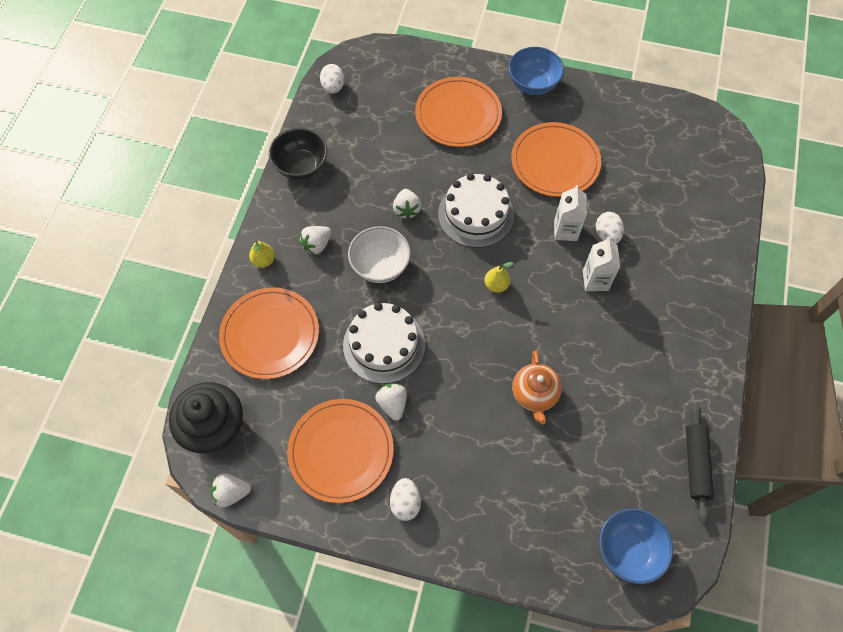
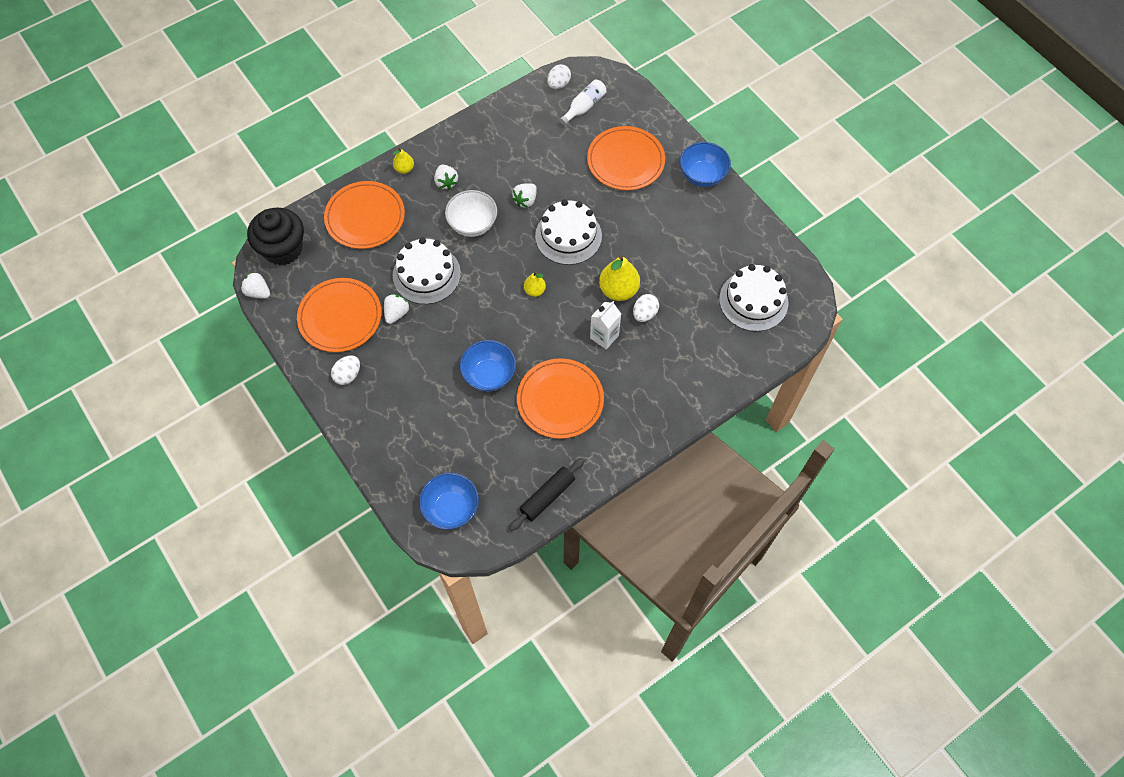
camera: 40 degrees right, 0 degrees up
(301, 166) = (485, 124): black bowl -> none
(317, 245) = (446, 182): white strawberry -> white strawberry turned 105 degrees counterclockwise
(375, 92) = (584, 107): none -> white bottle
(534, 394) = (489, 375): orange teapot -> blue bowl
(555, 162) = (660, 240): orange plate -> orange plate (560, 400)
(565, 230) = (618, 290): white carton -> yellow pear
(678, 159) = (753, 301): none -> white cake

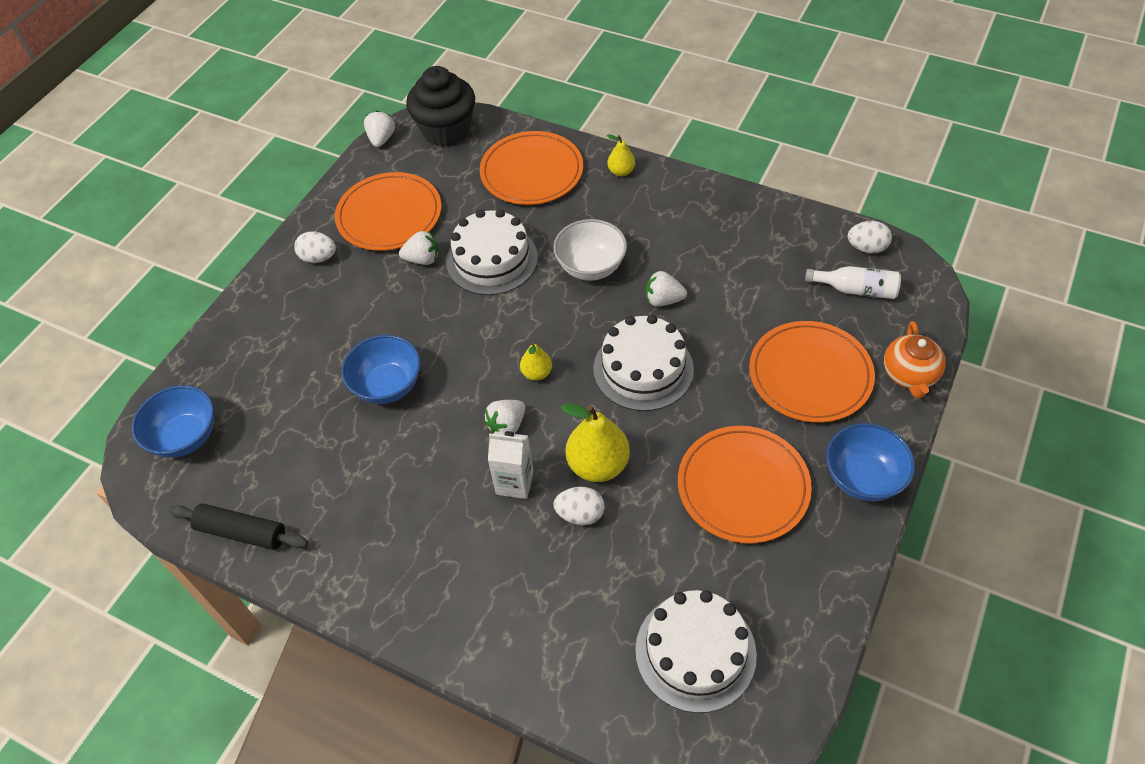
camera: 65 degrees right, 10 degrees down
(446, 182) = (631, 215): white strawberry -> white strawberry (507, 425)
(560, 400) = (390, 478): orange plate -> orange plate (743, 486)
(655, 118) = (909, 375): none -> orange teapot

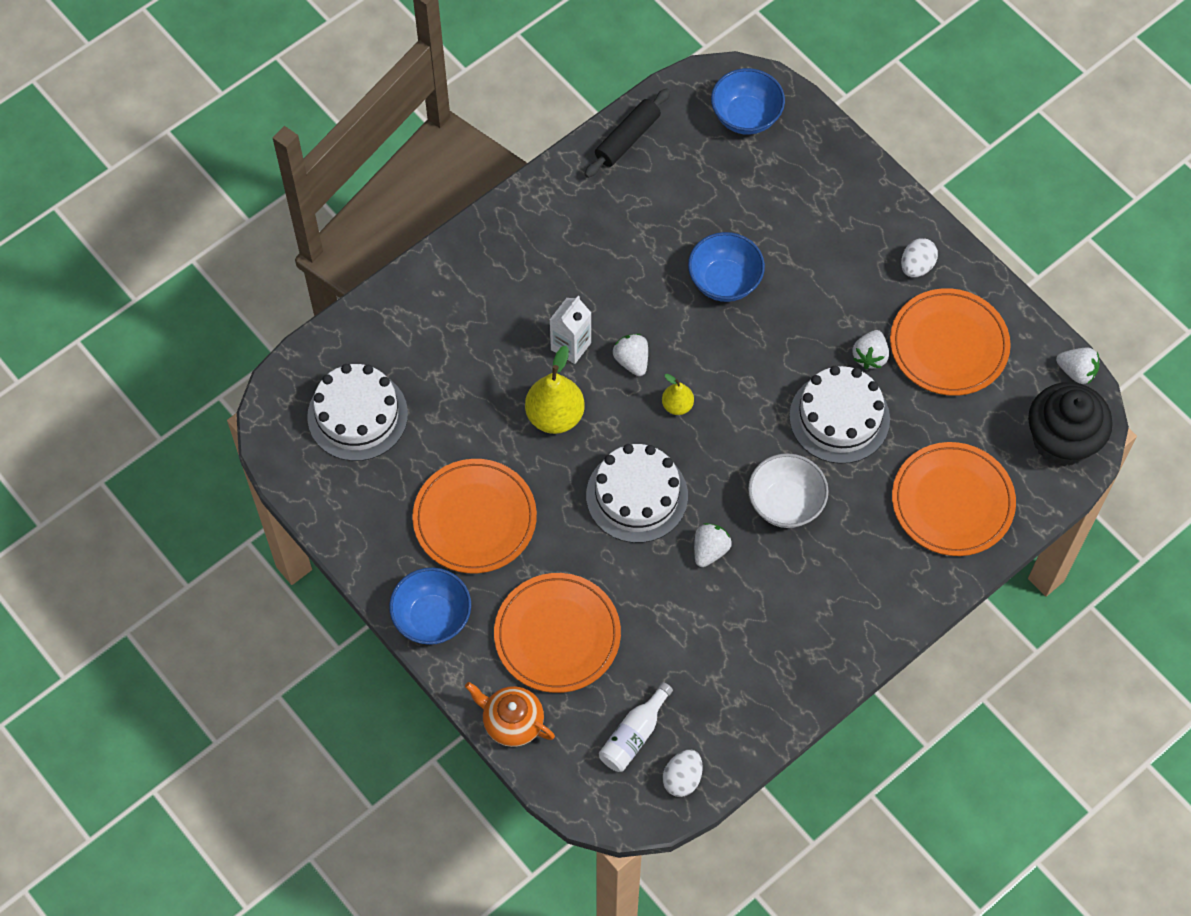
camera: 110 degrees right, 10 degrees up
(580, 514) = (515, 383): white egg -> none
(621, 171) = (911, 591): yellow pear -> none

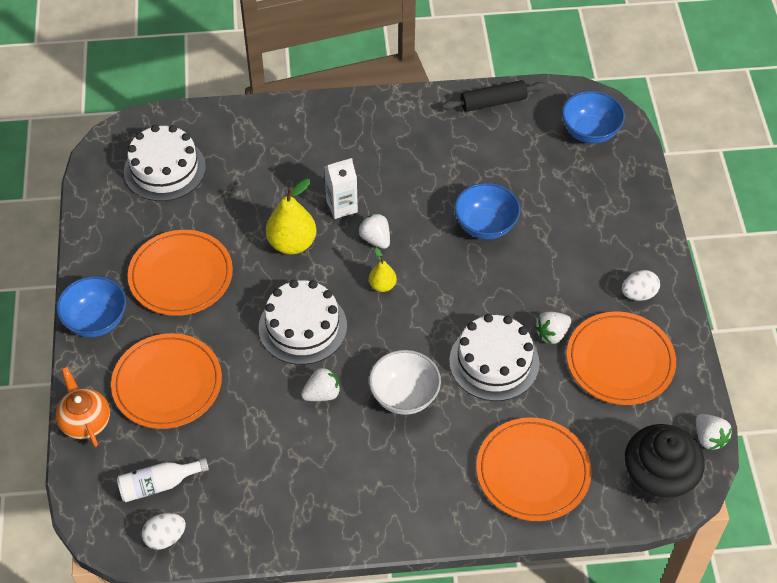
camera: 35 degrees right, 10 degrees down
(632, 361) = (375, 239): white strawberry -> white strawberry turned 45 degrees counterclockwise

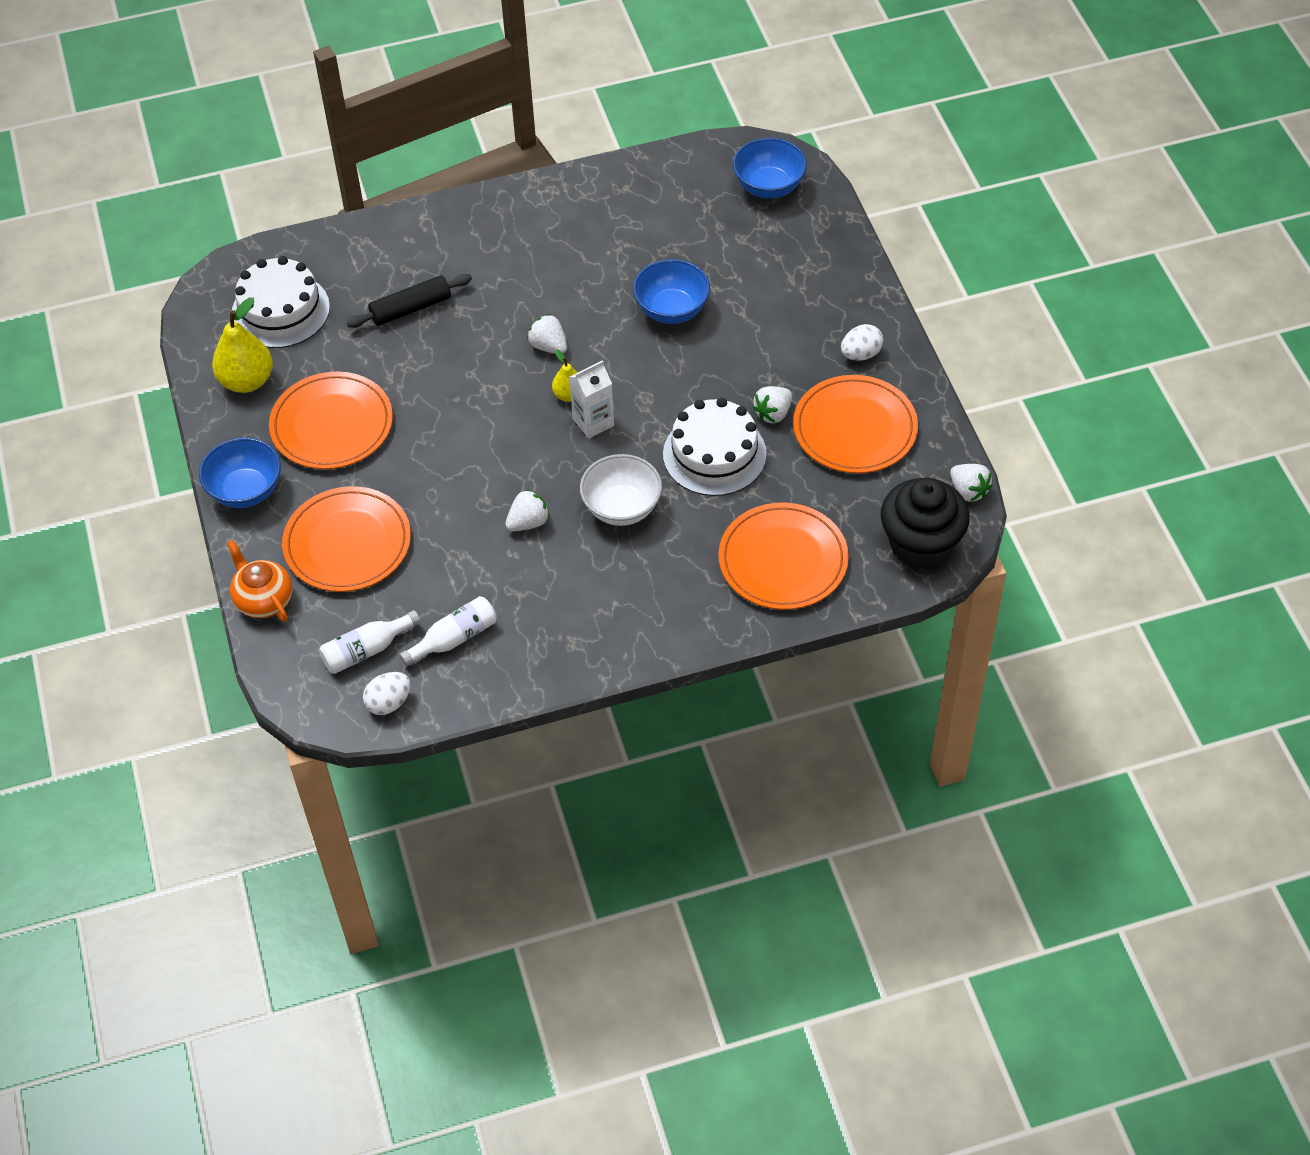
camera: 10 degrees left, 0 degrees up
(235, 489) = (454, 638): none -> white bottle
(292, 243) = (453, 367): yellow pear -> yellow pear (247, 381)
(302, 327) = (488, 455): white cake -> none
(342, 206) = (500, 317): white carton -> white carton (593, 422)
(493, 102) = (649, 172): black rolling pin -> black rolling pin (411, 308)

